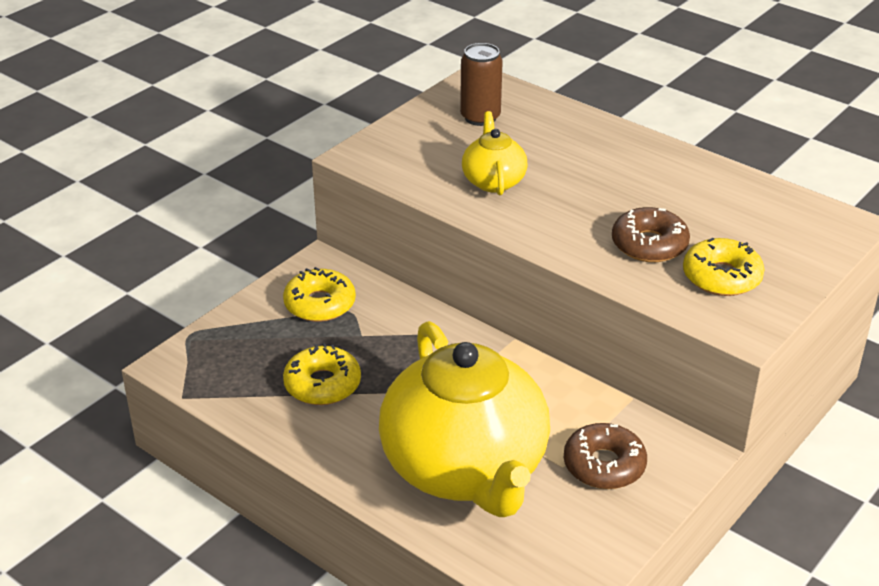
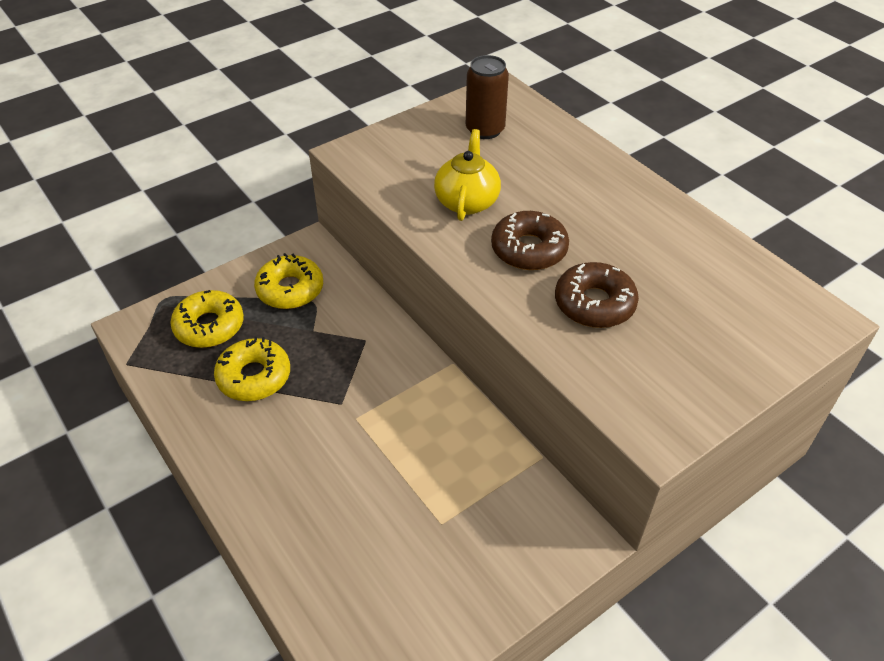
camera: 15 degrees right, 10 degrees up
(465, 469) = (344, 504): yellow teapot -> none
(604, 465) = (483, 532): brown donut -> brown donut (529, 249)
(721, 277) = (657, 359): yellow donut -> yellow donut (209, 326)

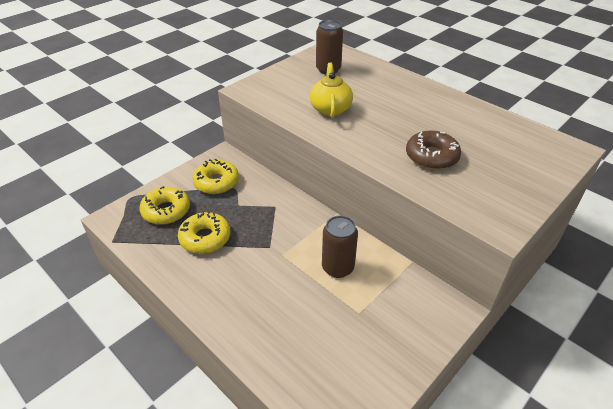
camera: 10 degrees left, 5 degrees down
(430, 450) = (337, 267): none -> brown can
(529, 249) = (379, 131): brown donut -> none

